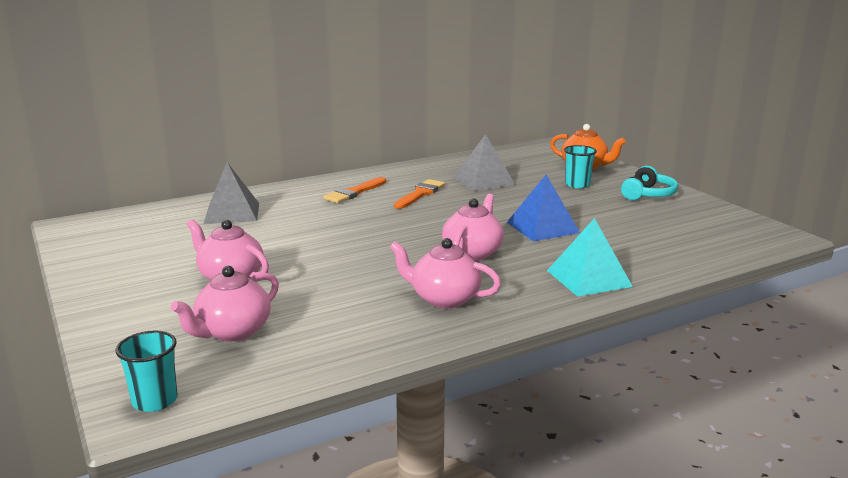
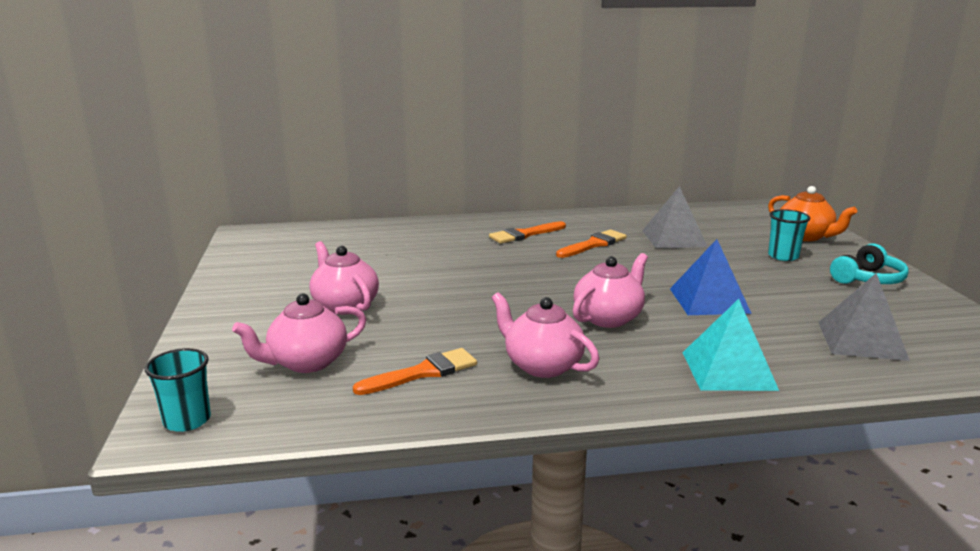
camera: 20 degrees right, 0 degrees up
(232, 213) = (392, 240): grey pyramid -> grey pyramid (861, 340)
(347, 321) = (423, 372): none -> orange brush

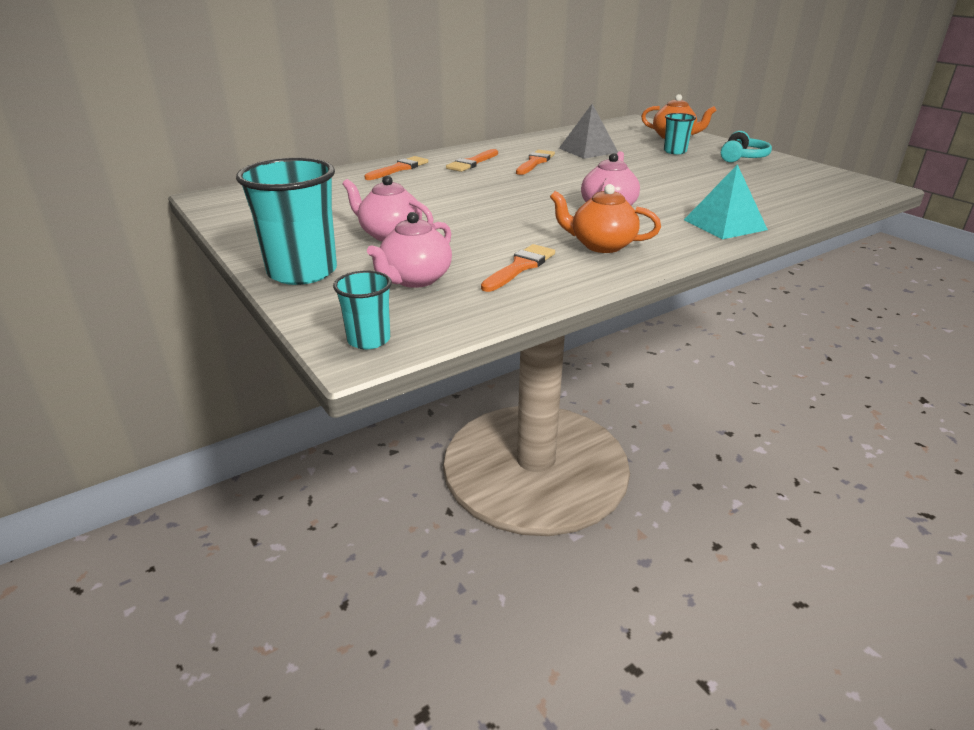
camera: 25 degrees left, 10 degrees up
(223, 330) = (302, 272): none -> turquoise cup
(443, 230) = (399, 169): none -> orange brush
(542, 365) = (601, 245): pink teapot -> orange teapot
(709, 300) = (661, 186): blue pyramid -> none
(861, 340) = (780, 193): grey pyramid -> none

